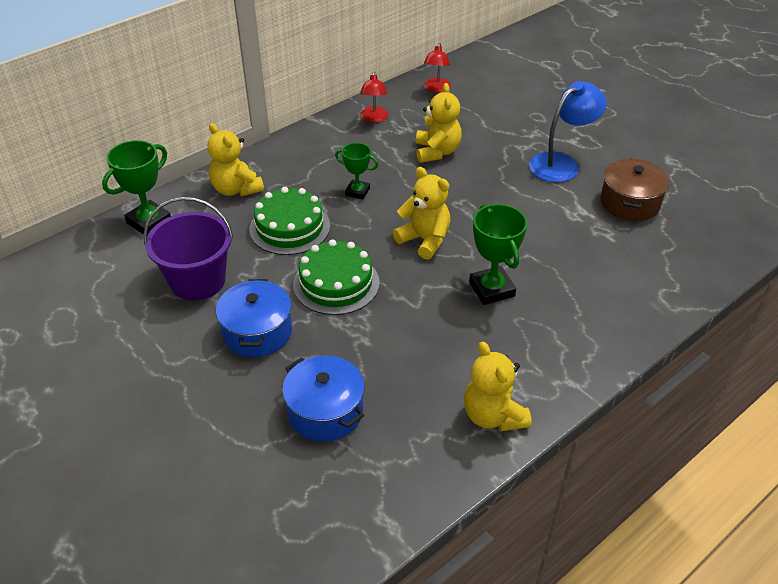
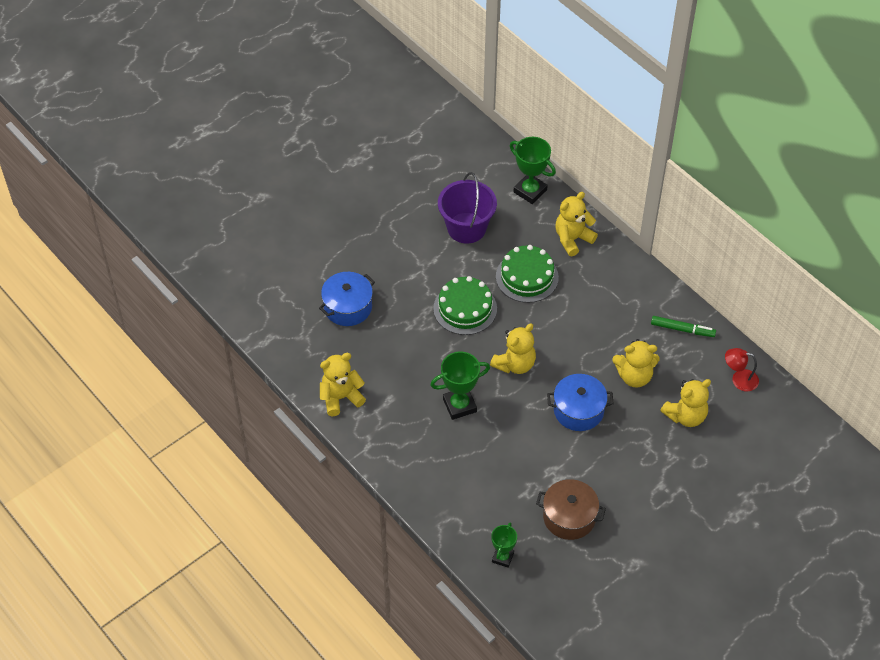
camera: 90 degrees right, 10 degrees up
(257, 332) = (417, 266): blue pot -> blue pot (578, 410)
(357, 192) = (573, 319): green trophy -> green trophy (502, 557)
(374, 118) = (682, 329): red lamp -> green marker
(484, 122) = (685, 416): none -> yellow teddy bear
(561, 163) = (624, 471): blue lamp -> none

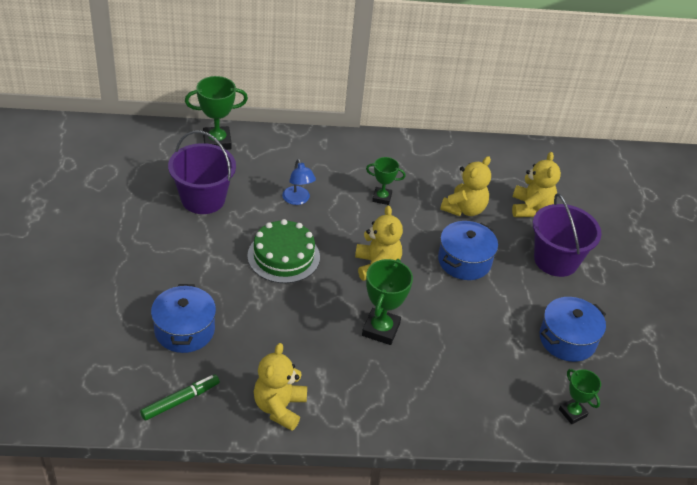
camera: 55 degrees left, 10 degrees down
(527, 277) = (298, 200): green cake -> blue lamp
(569, 517) = (567, 339): brown pot -> blue pot
(572, 239) = (294, 152): yellow teddy bear -> none
(586, 321) = (382, 198): none -> green trophy
(645, 464) = (556, 260): none -> purple bucket
(682, 329) = (448, 157): green marker -> green marker (180, 400)
(739, 379) = (525, 161): red lamp -> none

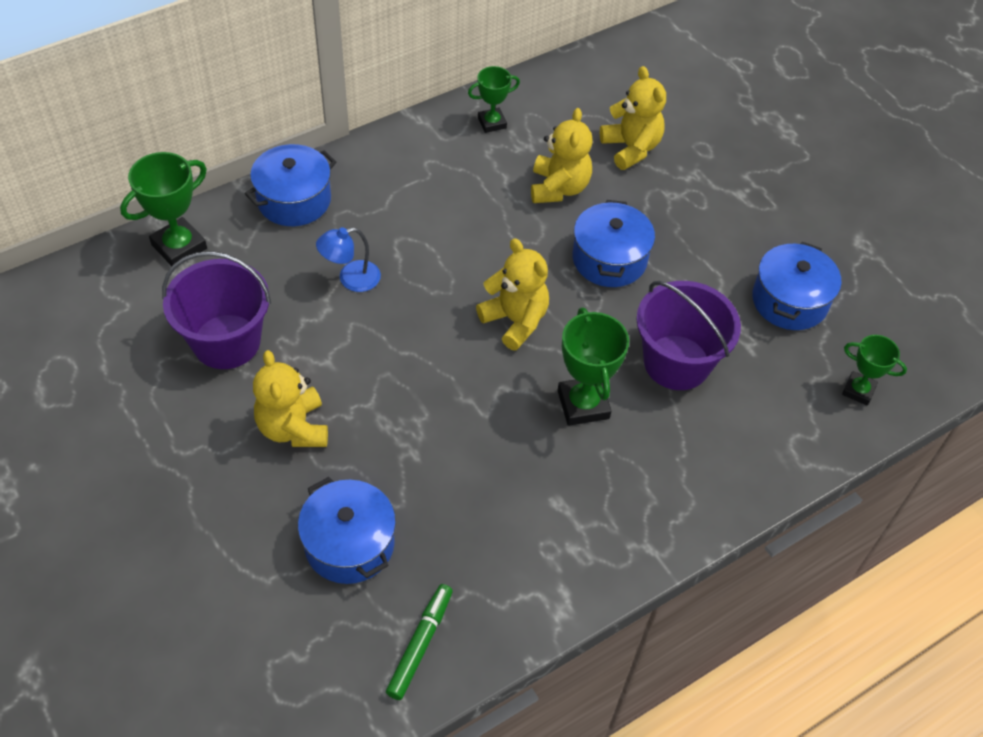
camera: 30 degrees left, 10 degrees up
(279, 407) = (545, 579): yellow teddy bear -> yellow teddy bear (293, 428)
(283, 256) = (393, 369): green cake -> none
(298, 200) = (351, 279): blue lamp -> blue lamp turned 120 degrees clockwise
(299, 146) = (294, 200): none -> blue pot
(382, 198) = (452, 222): green trophy -> green trophy (492, 123)
(556, 260) = (706, 203): purple bucket -> purple bucket (676, 362)

